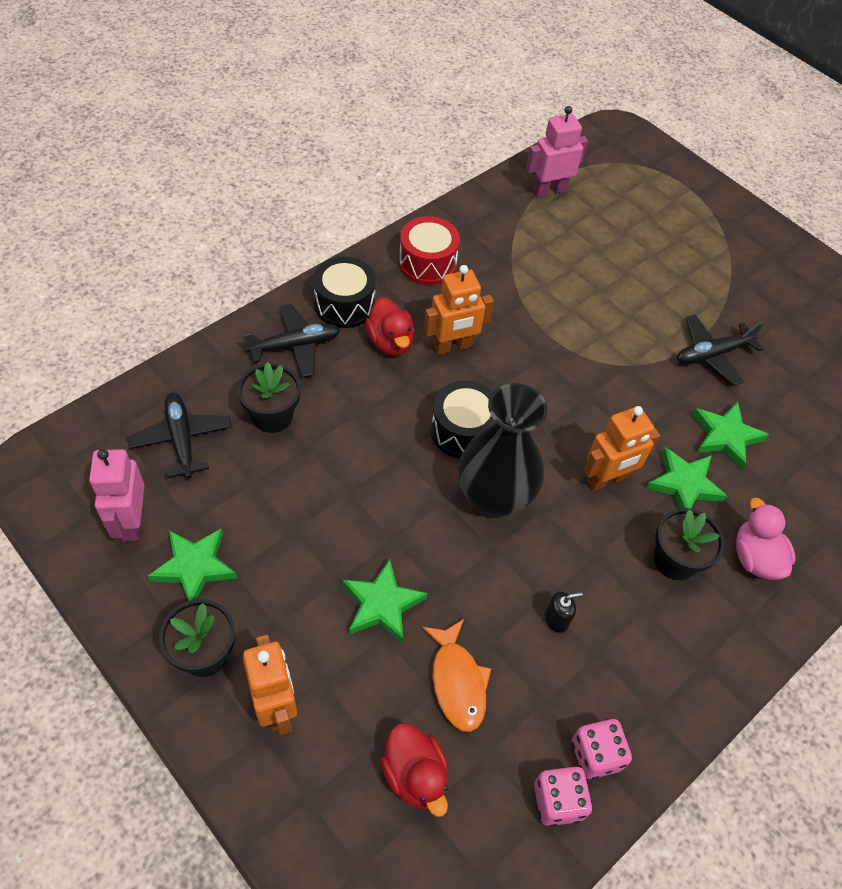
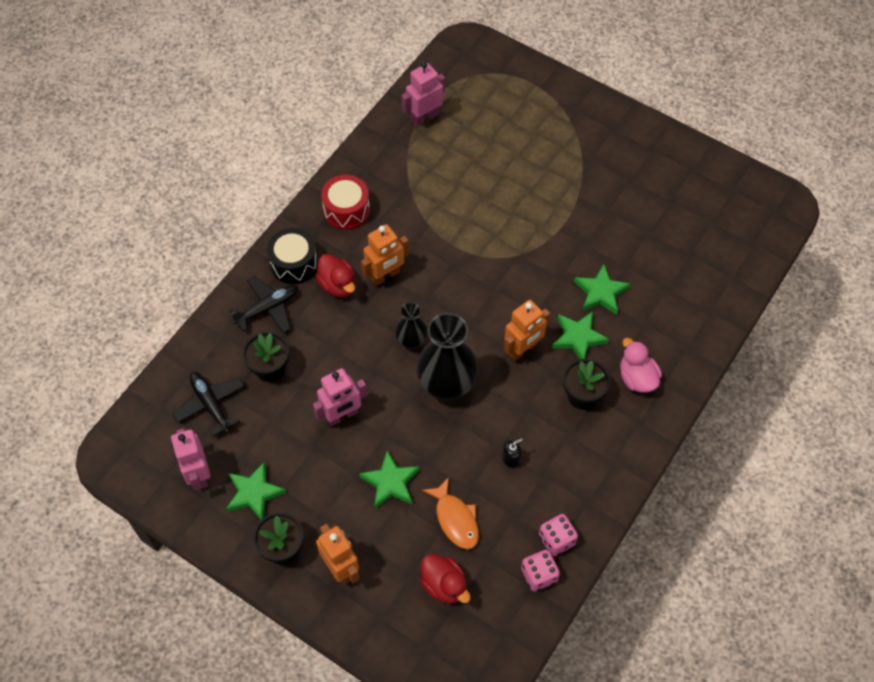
camera: 10 degrees left, 5 degrees up
(345, 499) = (342, 415): none -> pink robot
(463, 431) = (411, 341): black drum -> black vase
(712, 354) = (579, 228): black plane -> none

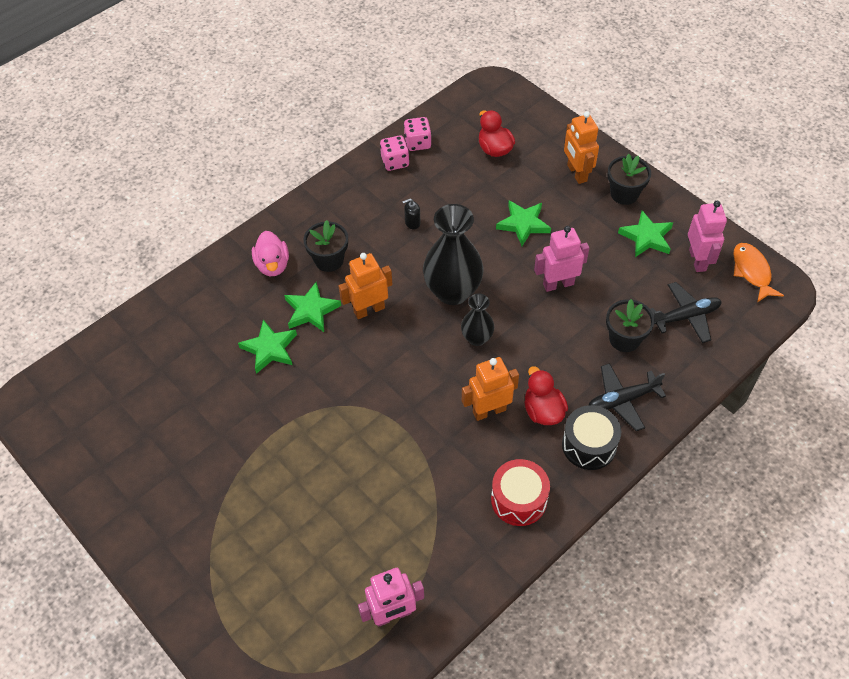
camera: 165 degrees left, 5 degrees down
(211, 404) = (686, 316): black plane -> black plane turned 90 degrees counterclockwise
(455, 519) = (473, 189): orange fish -> orange fish (752, 272)

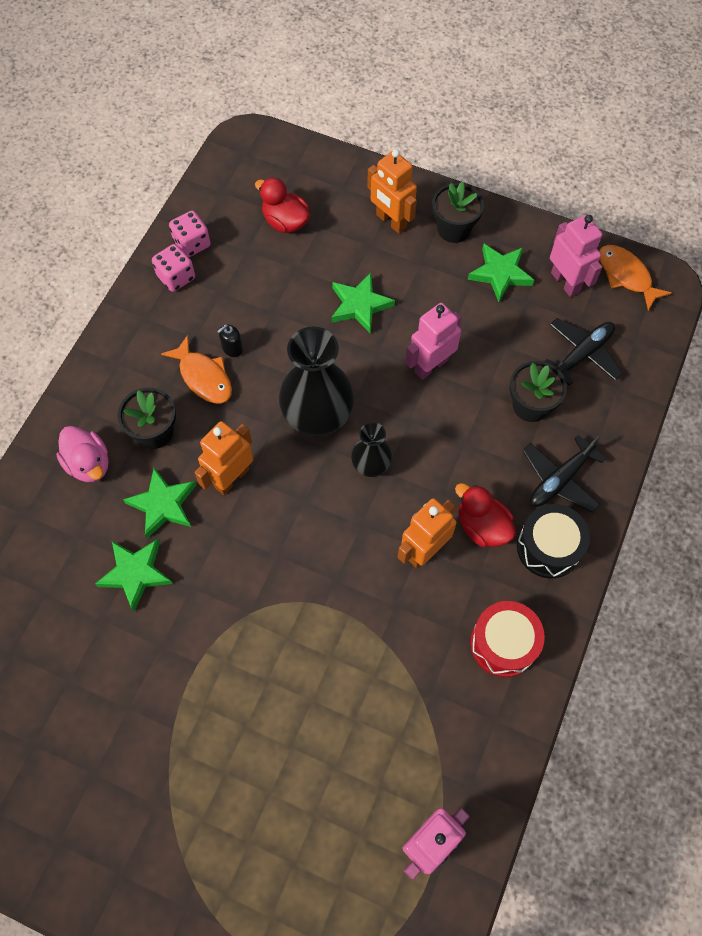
camera: 25 degrees left, 10 degrees up
(382, 235) = (203, 377): none -> orange fish

